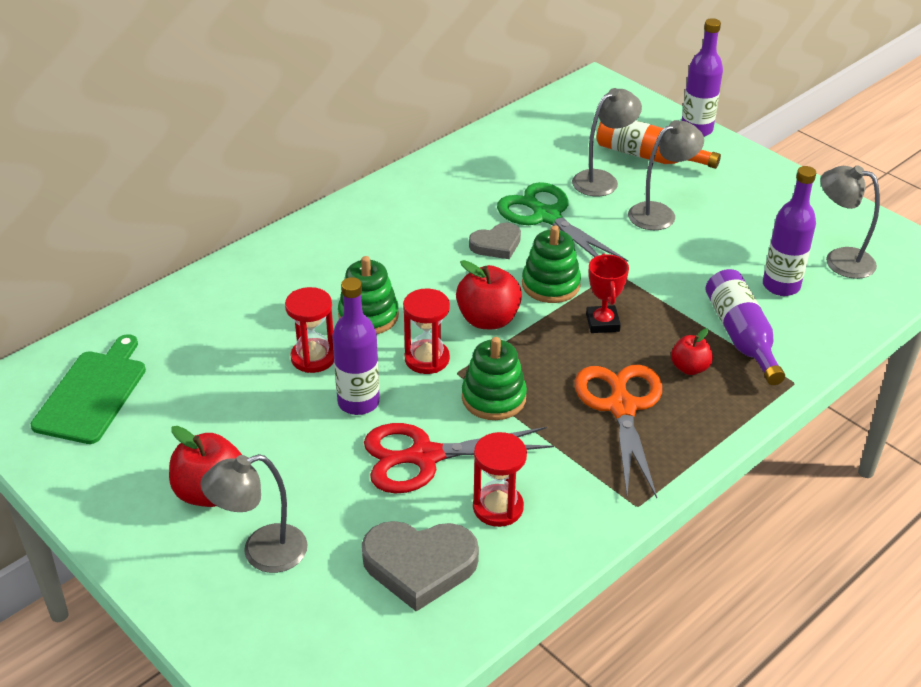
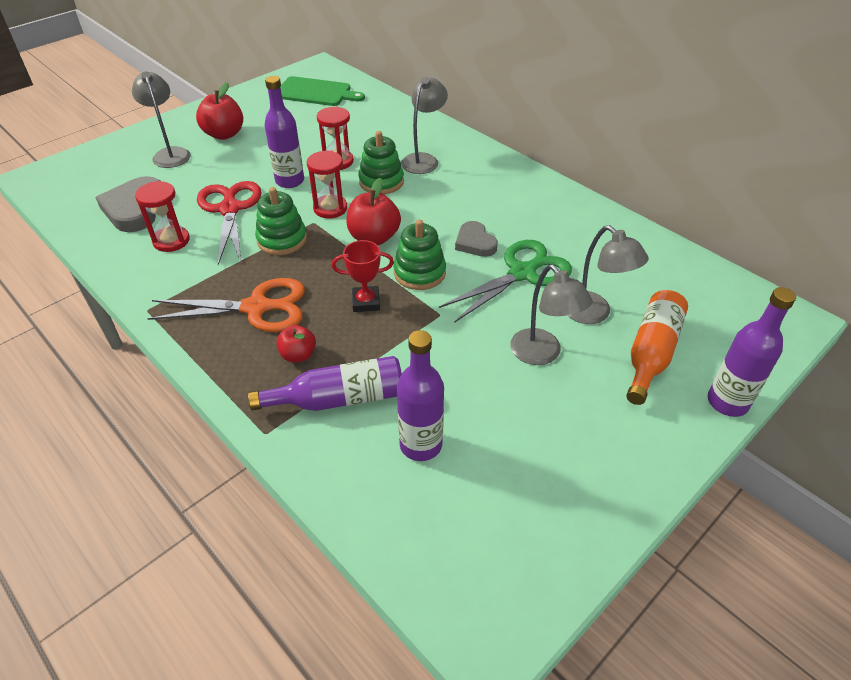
camera: 90 degrees right, 5 degrees up
(839, 260) = (473, 514): grey lamp -> grey lamp (423, 160)

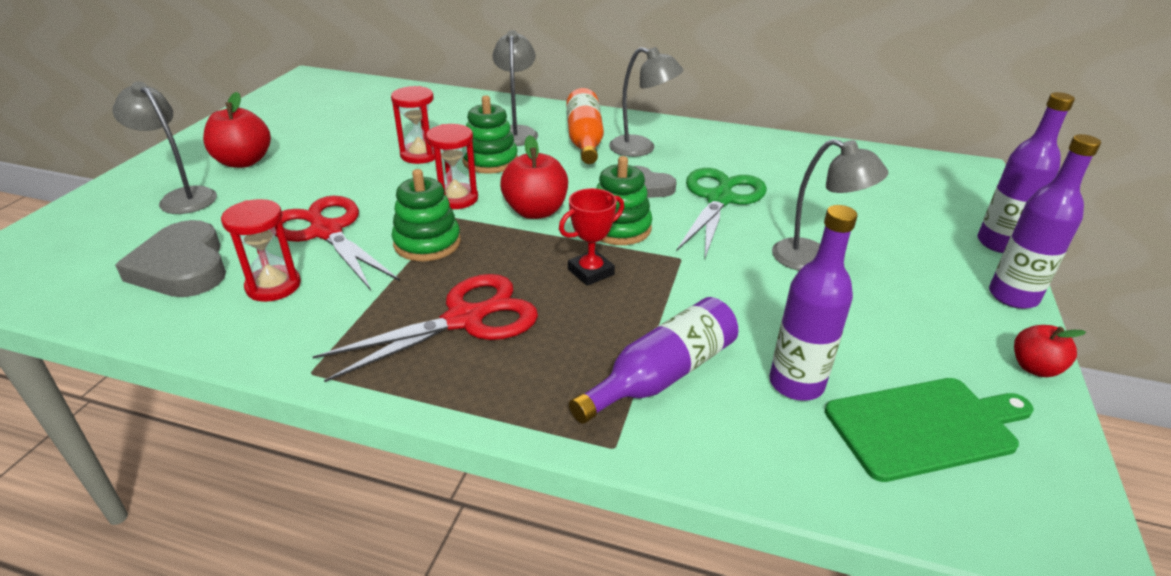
camera: 30 degrees left, 10 degrees down
(256, 307) = (465, 319): orange scissors -> red scissors
(290, 181) = (379, 186): purple bottle -> purple bottle (1013, 296)
(298, 355) = (568, 349): red apple -> red apple (1034, 368)
(316, 92) = (328, 101): green cutting board -> green cutting board (925, 427)
(594, 314) = (819, 212): grey lamp -> grey lamp (641, 149)
(651, 353) = (900, 227): orange bottle -> orange bottle (584, 139)

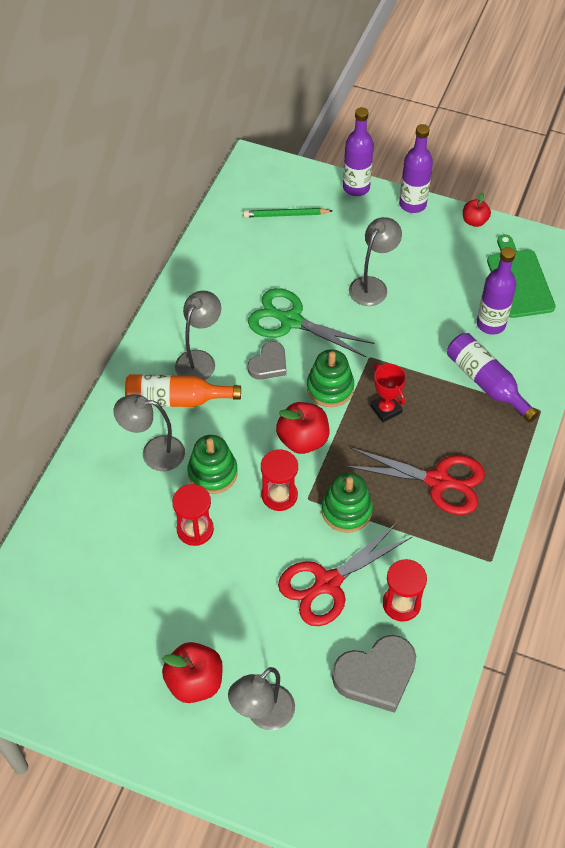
camera: 85 degrees left, 20 degrees up
(465, 319) = (438, 481): red scissors -> red scissors turned 135 degrees clockwise
(898, 191) = (285, 215): none -> green pencil

